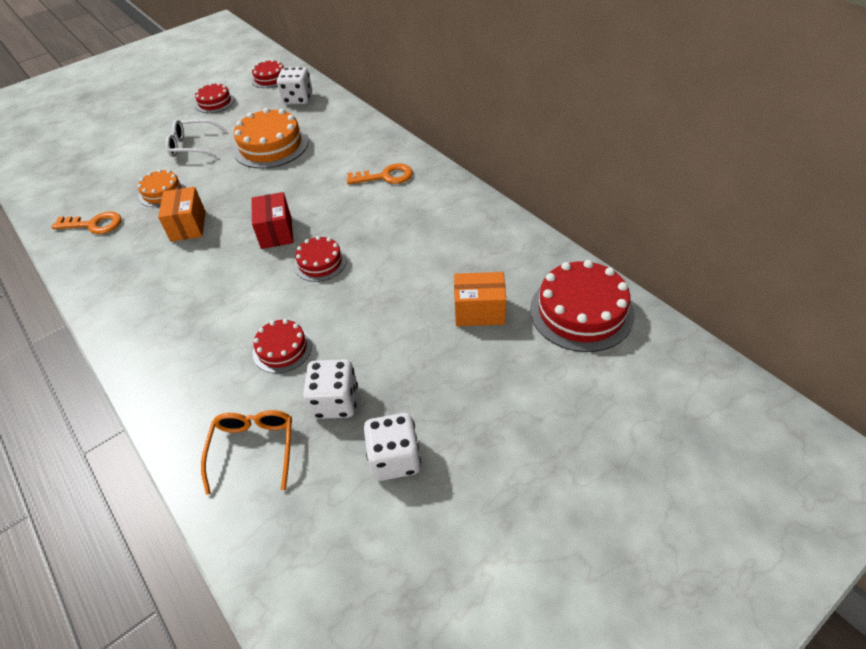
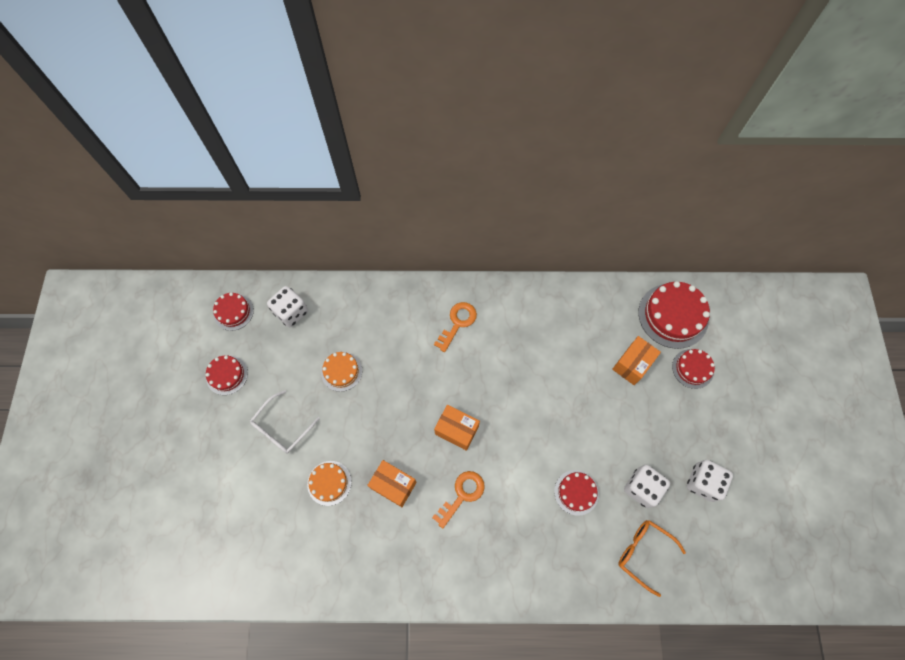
camera: 55 degrees left, 20 degrees up
(94, 224) = (326, 554): orange key -> orange key (462, 495)
(271, 146) = (341, 371): orange cake -> orange cake, size x0.57
(276, 232) = (456, 430): red box -> orange box
(320, 262) = (514, 422): red cake -> red cake (692, 368)

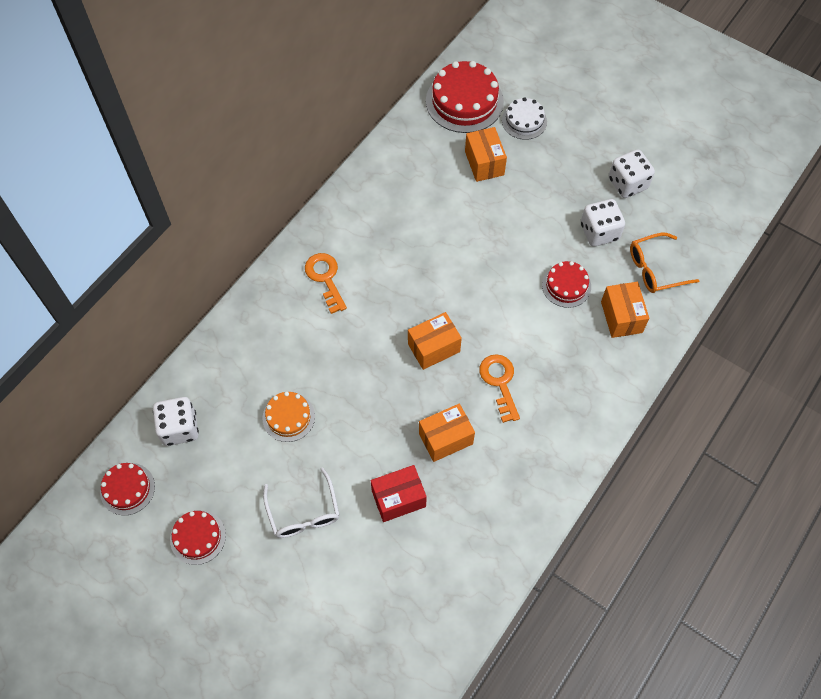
camera: 55 degrees left, 5 degrees down
(329, 483) = (398, 498): orange cake -> red box
(581, 552) = (621, 317): none -> orange box
(692, 368) = (524, 121): red cake -> white cake

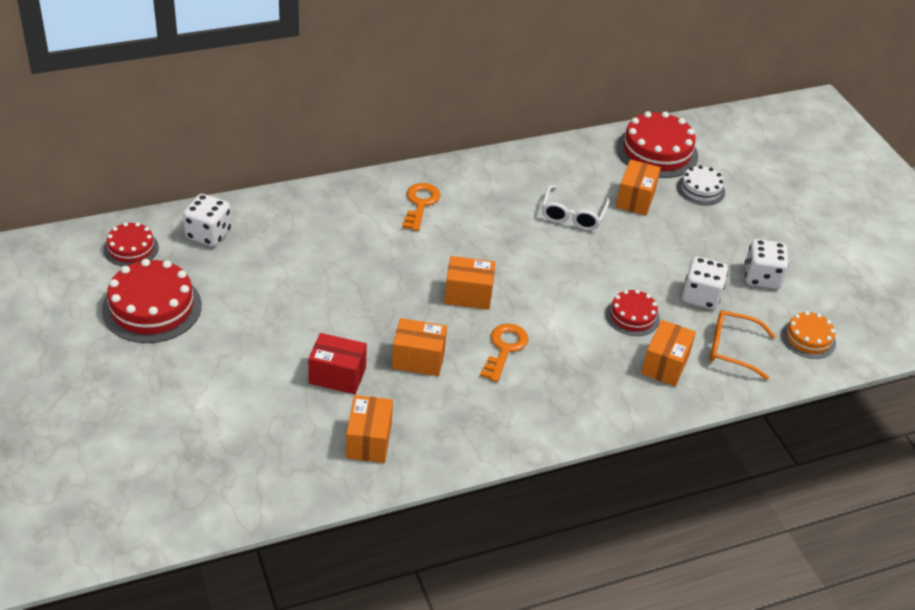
camera: 30 degrees right, 20 degrees down
(198, 537) = (152, 307): red cake -> red cake, size x1.74
(288, 417) = (300, 273): orange cake -> orange cake (808, 338)
(304, 512) = (250, 340): white glasses -> white glasses (572, 215)
(470, 543) = (369, 441): none -> orange box

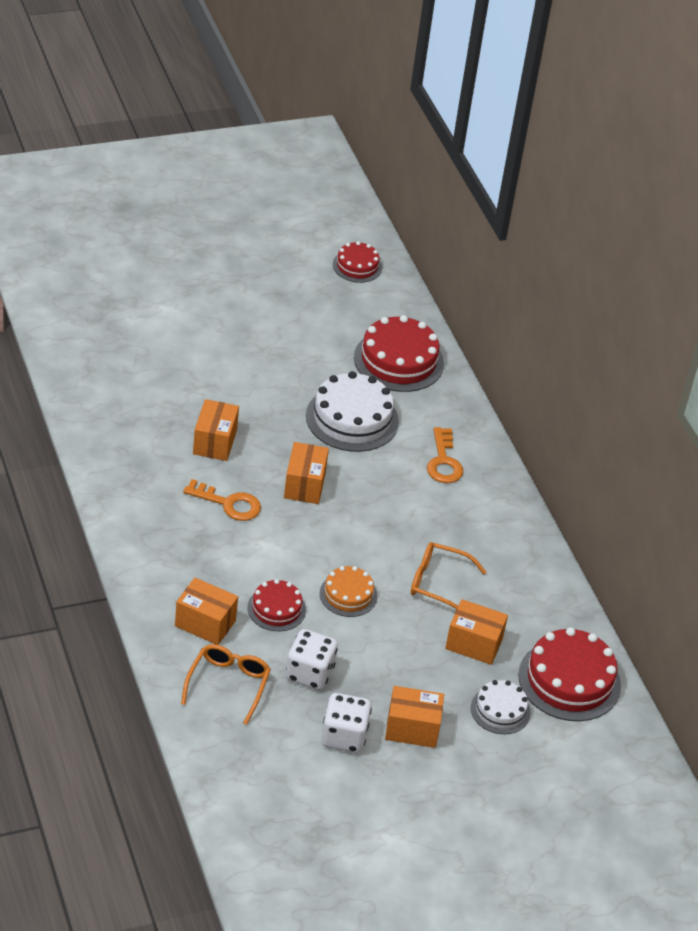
camera: 90 degrees right, 0 degrees up
(152, 307) = (280, 279): red cake -> red cake (398, 360)
(208, 234) = (381, 313): white dice -> none
(337, 376) = (194, 388): red box -> none
(369, 441) = (116, 404): orange box -> orange box (412, 729)
(370, 260) = (352, 418): none -> white cake
(420, 204) = (443, 461): orange key -> orange key turned 75 degrees clockwise
(572, 215) = (438, 583): white glasses -> orange glasses
(808, 338) = (244, 757): orange cake -> orange cake (348, 595)

